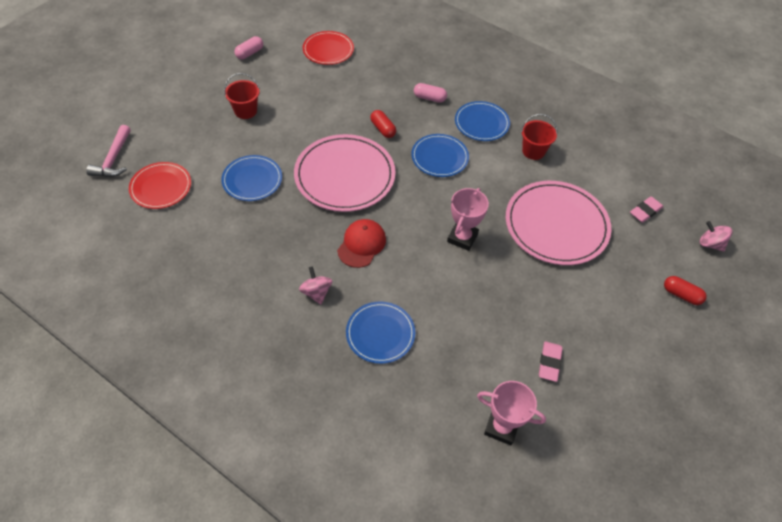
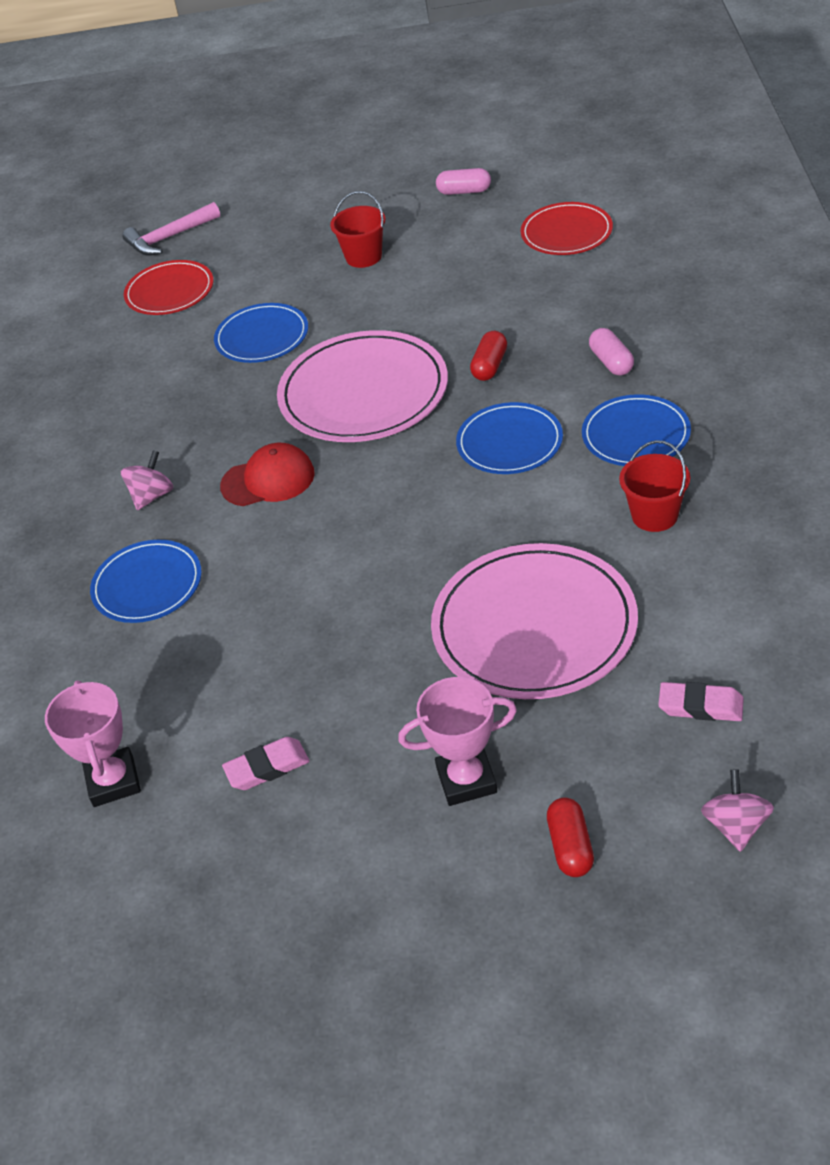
camera: 60 degrees right, 10 degrees down
(462, 238) = (389, 553): pink trophy -> pink trophy (466, 780)

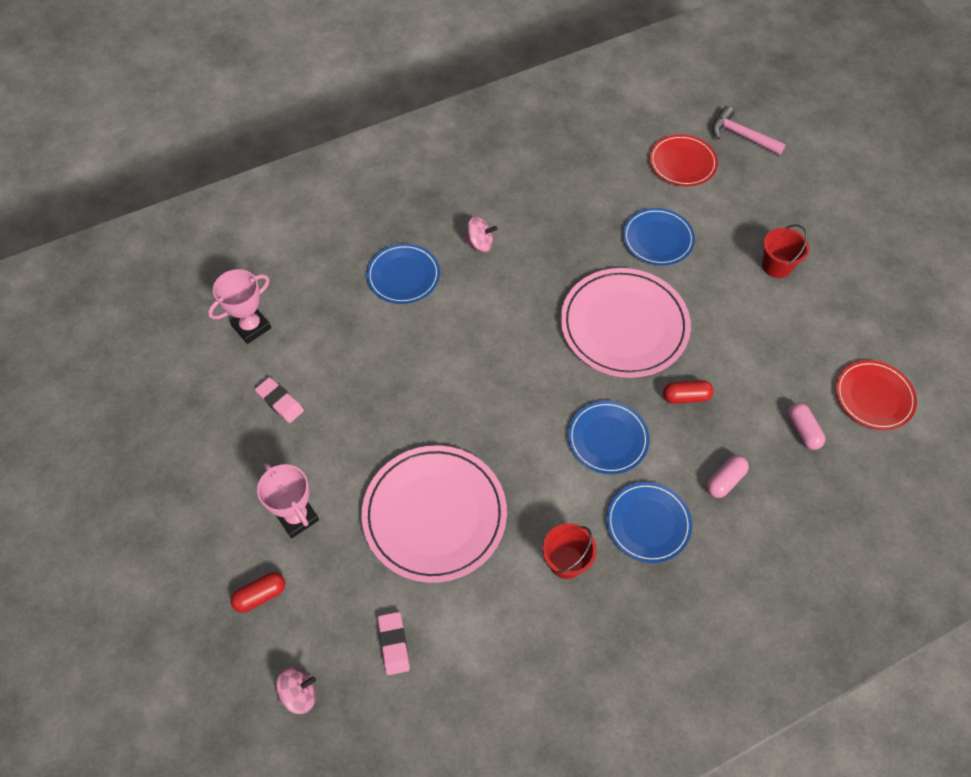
camera: 60 degrees right, 15 degrees up
(268, 480) = (517, 302): red cap -> none
(464, 191) = (893, 303): pink capsule -> pink capsule (803, 430)

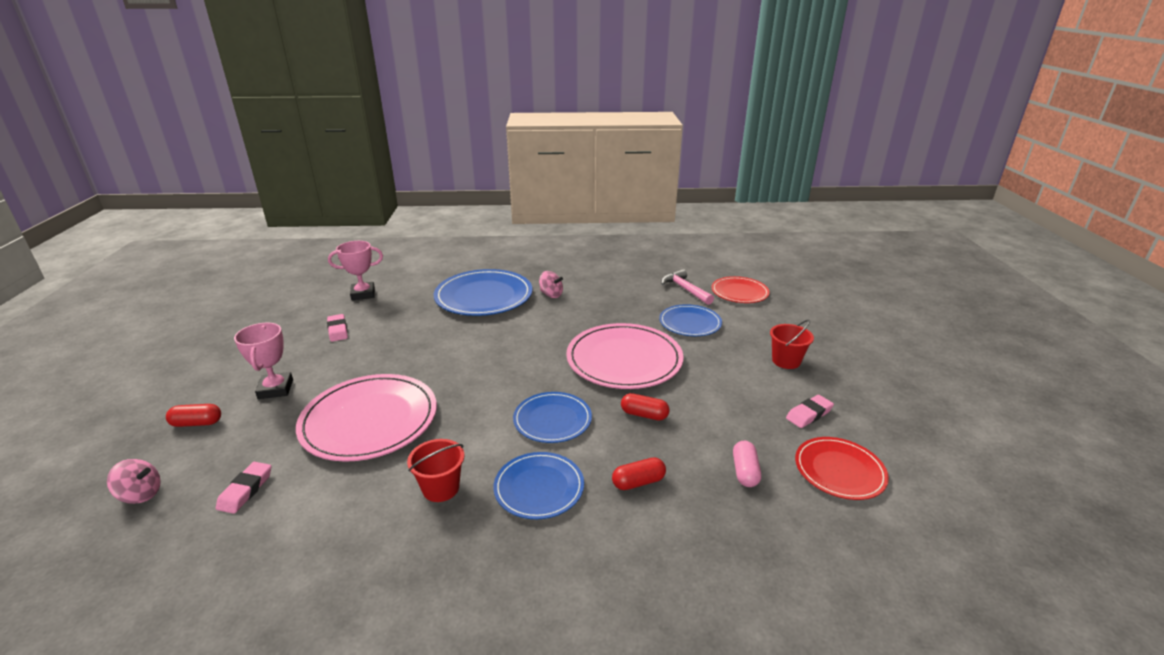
camera: 25 degrees right, 30 degrees down
(403, 276) = (484, 296): blue plate -> blue plate, size x1.70
(725, 480) = (638, 482): pink capsule -> red capsule
(741, 136) = (799, 290): pink hammer -> pink hammer (685, 289)
(825, 336) = (809, 414): none -> pink eraser

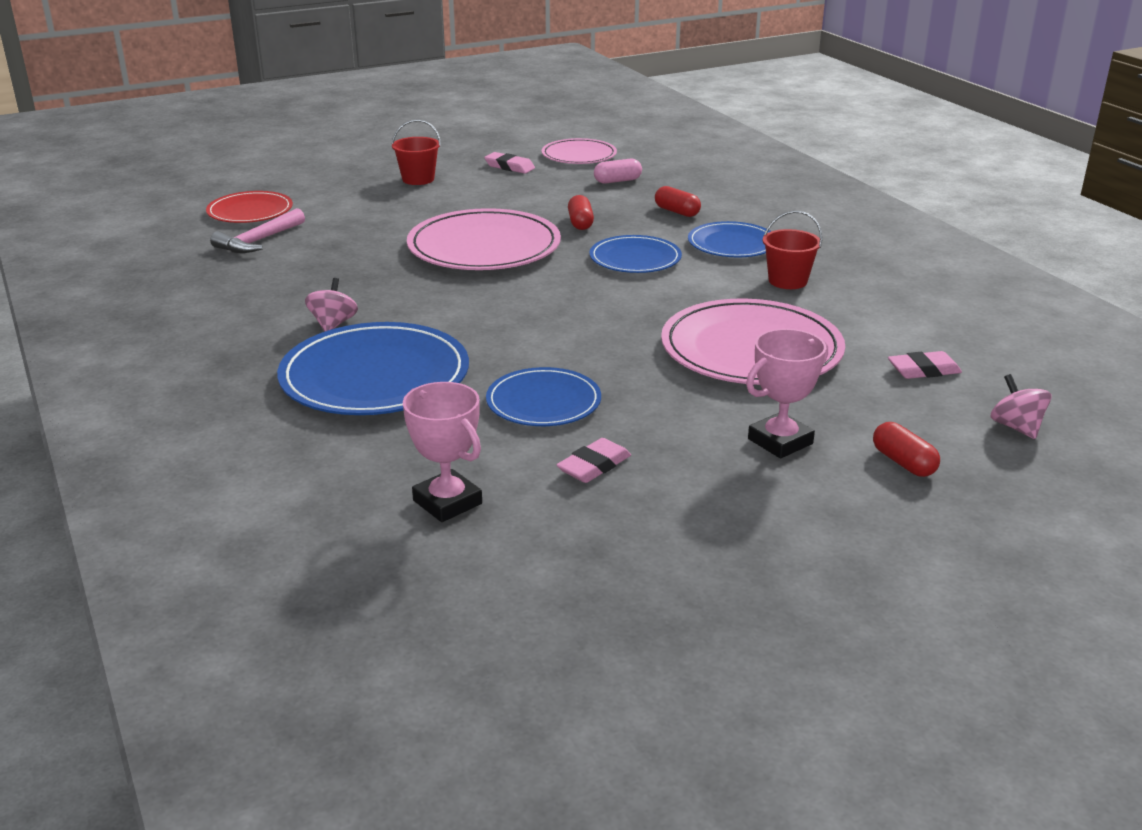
camera: 115 degrees left, 0 degrees up
(690, 323) = (362, 227): blue plate -> blue plate (543, 402)
(839, 470) = (579, 155): red plate -> pink plate

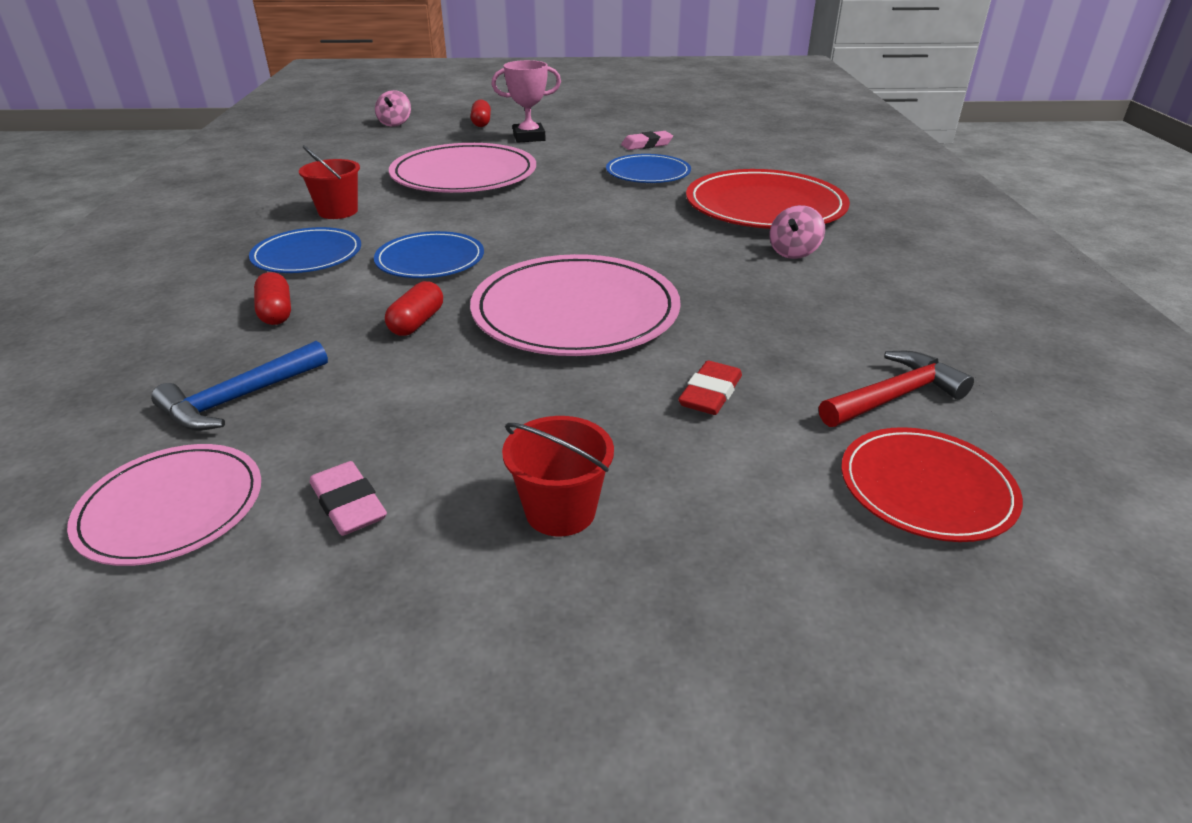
camera: 155 degrees left, 5 degrees up
(258, 241) = (894, 396): pink hammer -> red hammer
(369, 224) = (710, 394): none -> red eraser
(375, 376) = (765, 206): blue plate -> red plate
(447, 502) = (742, 145): pink trophy -> none
(617, 181) = (239, 399): pink capsule -> blue hammer
(923, 370) = (381, 148): pink eraser -> none

